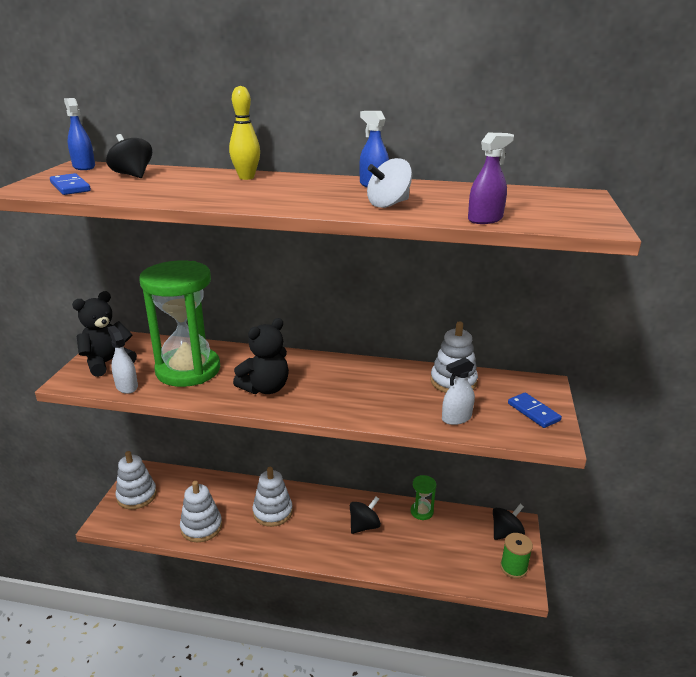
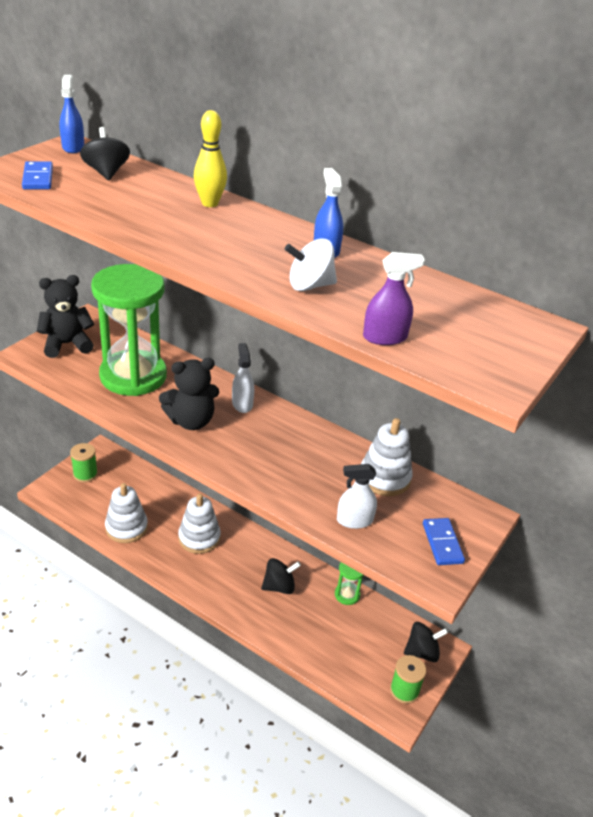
camera: 20 degrees right, 10 degrees up
(126, 386) = (69, 376): white spray bottle -> white spray bottle (242, 404)
(137, 496) = (85, 474): white stacking toy -> green spool

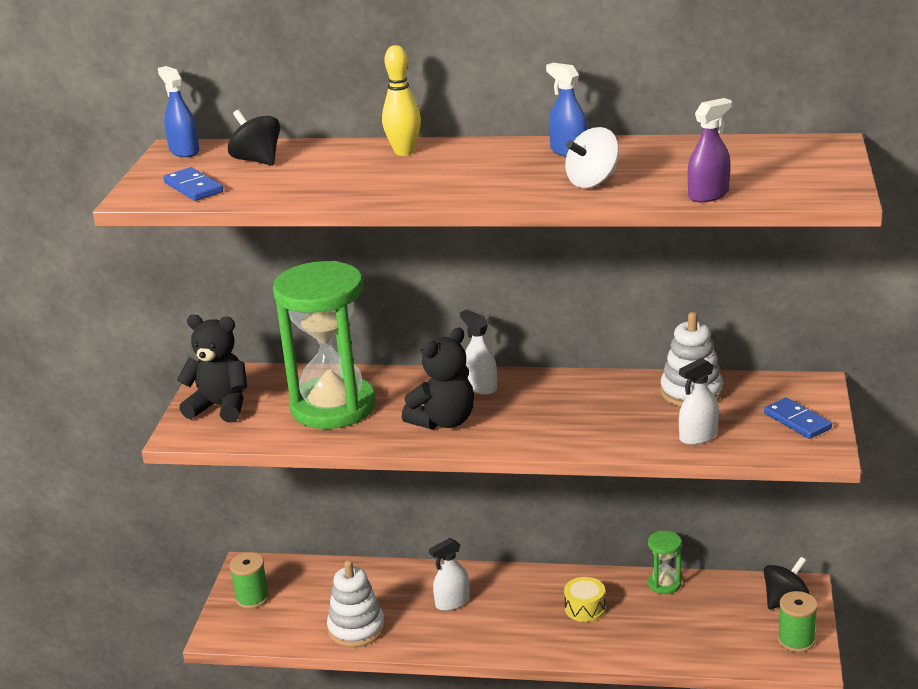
camera: 20 degrees left, 10 degrees down
(67, 344) = (220, 407): black teddy bear -> black teddy bear turned 60 degrees clockwise
(199, 538) = (452, 602): white stacking toy -> white spray bottle
(279, 586) = (585, 608): black spinning top -> yellow drum

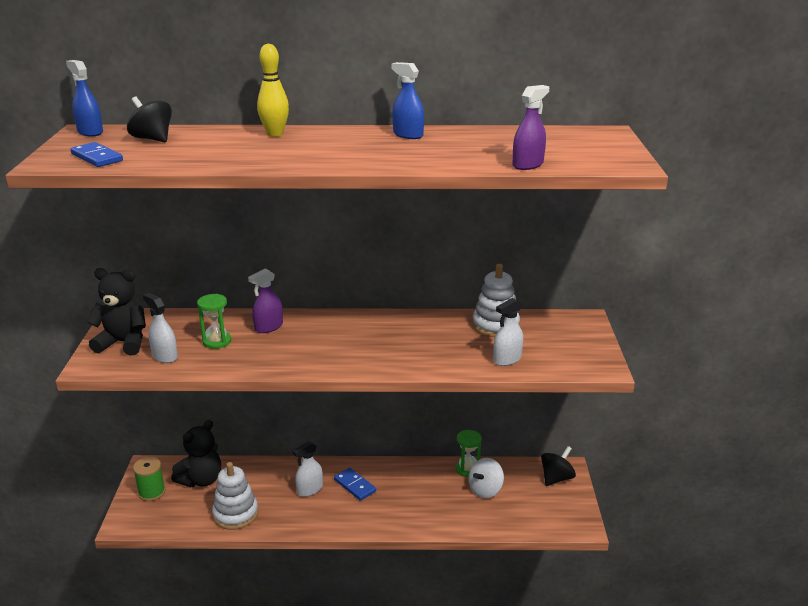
camera: 10 degrees left, 0 degrees up
(333, 407) = (217, 341): green hourglass -> green hourglass, size x0.42
(398, 390) = (268, 327): none -> purple spray bottle
(444, 421) = (307, 351): black teddy bear -> black teddy bear (201, 480)
(481, 386) = (334, 324): white spray bottle -> white spray bottle (164, 356)
(585, 608) = (411, 490): yellow drum -> none
(592, 182) = (432, 155): white spinning top -> white spinning top (485, 490)
(796, 640) = (569, 509): green spool -> none
(797, 421) = (578, 346): blue domino -> blue domino (354, 486)

